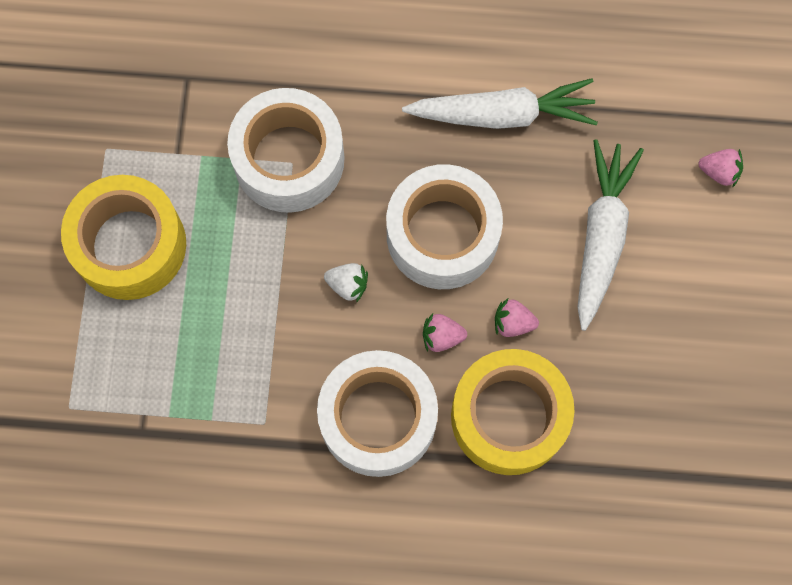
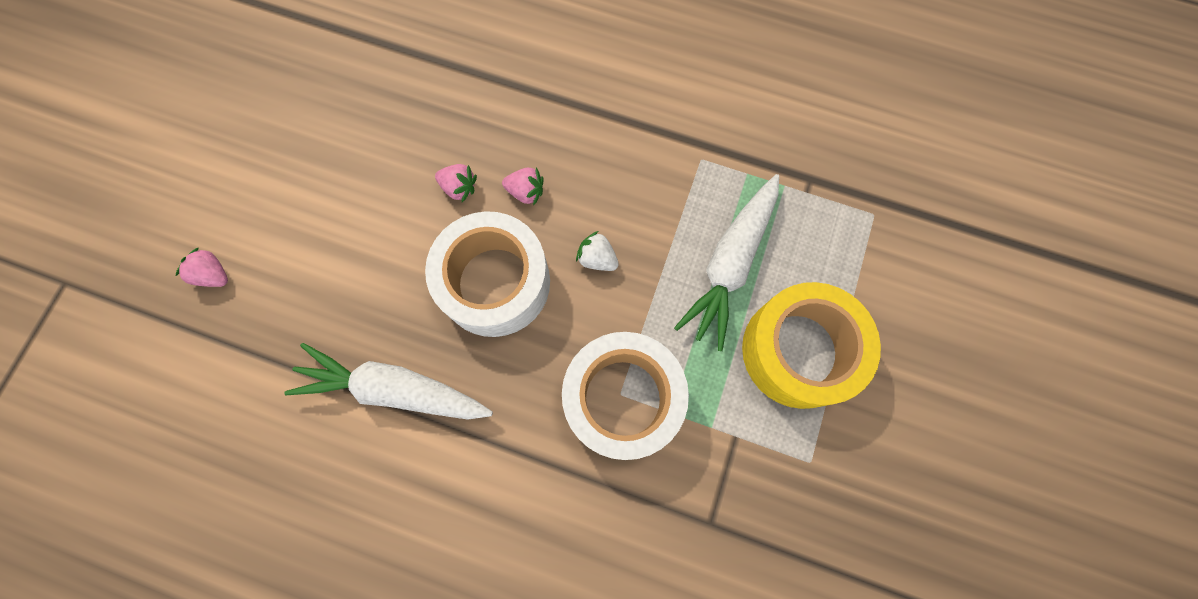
camera: 165 degrees left, 0 degrees up
(378, 418) = (602, 139): white tape -> none
(509, 416) = (491, 114): yellow tape -> none
(601, 236) = (349, 243): white carrot -> white carrot (730, 264)

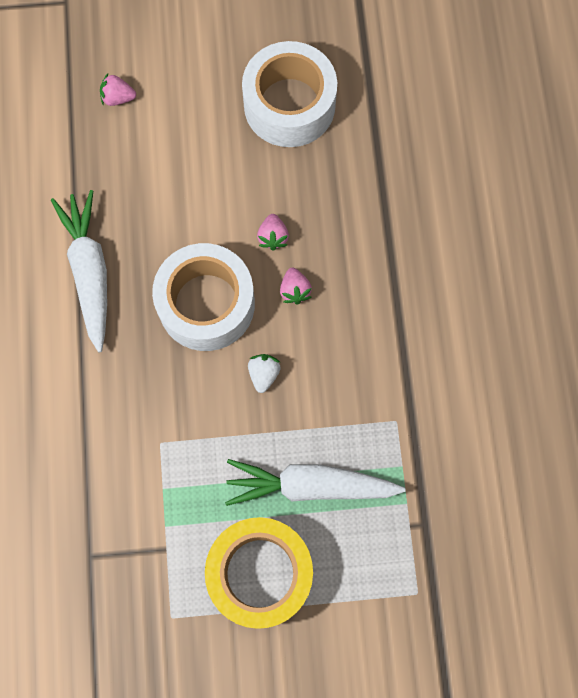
camera: 65 degrees right, 0 degrees up
(214, 274) = (118, 98): pink strawberry -> pink strawberry turned 90 degrees counterclockwise
(622, 398) = (157, 446): white tape -> white tape (289, 105)

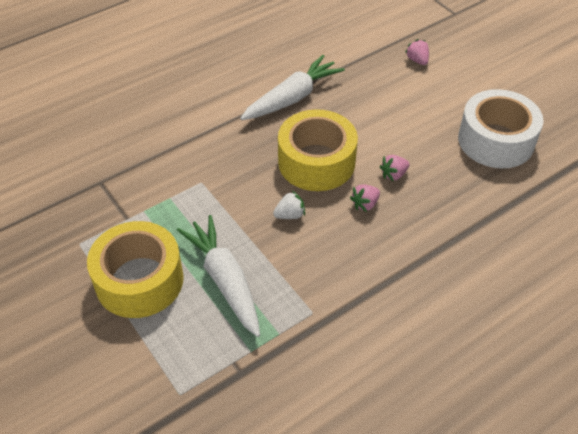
camera: 60 degrees right, 25 degrees down
(206, 304) = (316, 162): white tape -> yellow tape

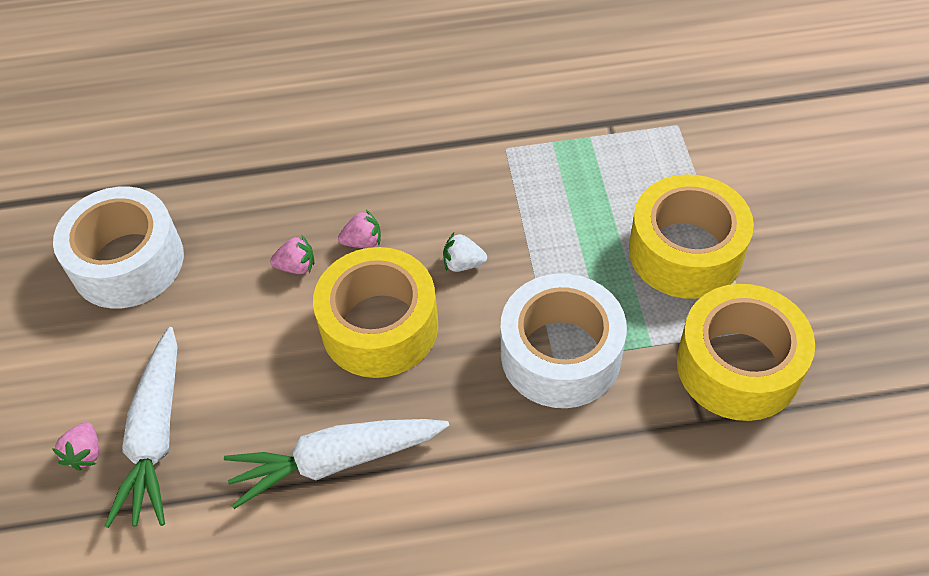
camera: 150 degrees left, 5 degrees up
(84, 218) = (738, 365): none -> yellow tape
(198, 186) = (560, 354): none -> white tape
(225, 280) = (583, 214): white carrot -> white carrot (156, 436)

